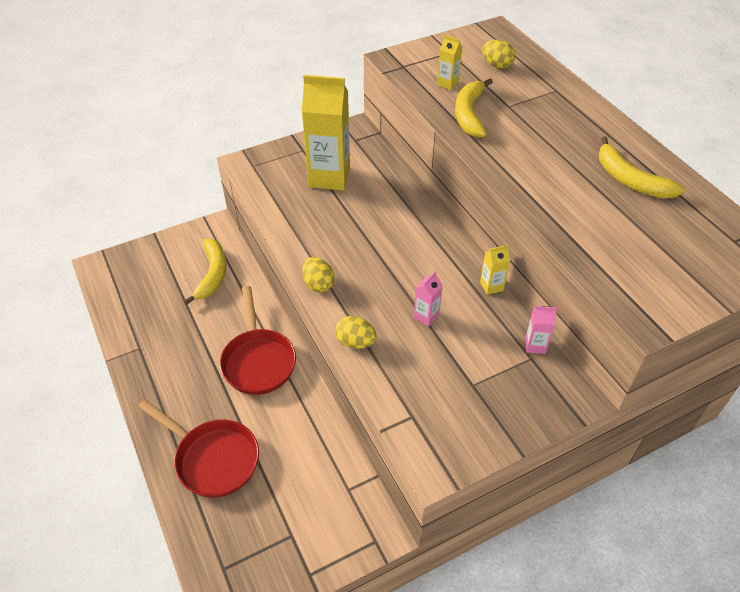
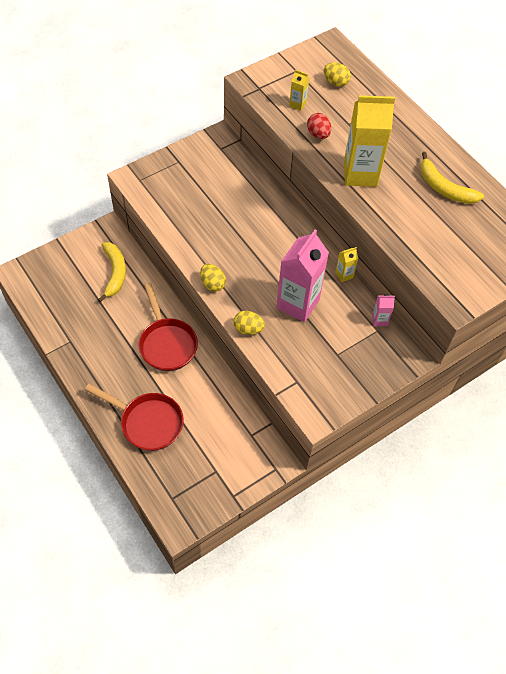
camera: 10 degrees left, 10 degrees up
(329, 177) = (205, 186): yellow carton -> yellow carton (360, 174)
(426, 316) = (298, 303): pink carton -> pink carton, size x2.32
(469, 114) = (318, 134): yellow banana -> red egg

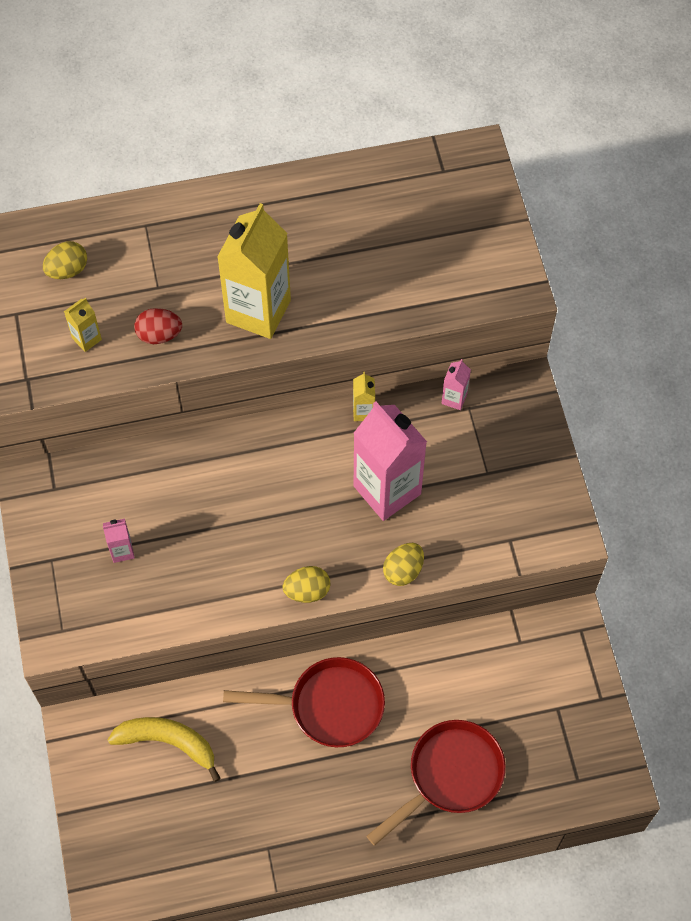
camera: 65 degrees left, 5 degrees up
(198, 190) = (122, 551): none -> pink carton
(444, 188) = (329, 219): yellow banana -> none

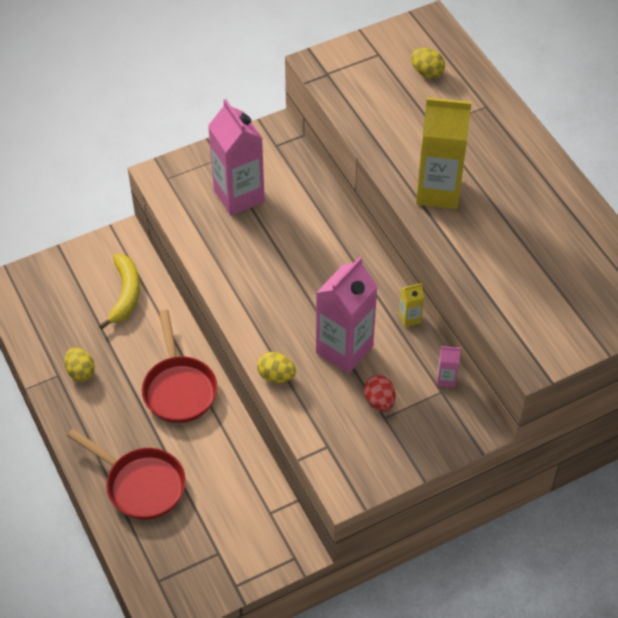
camera: 75 degrees right, 10 degrees down
(87, 339) = (373, 97): yellow carton -> none
(122, 551) = (239, 196): pink carton -> pink carton, size x2.32
(159, 335) = (393, 137): red egg -> red egg (379, 401)
(307, 591) = (240, 316): yellow egg -> yellow egg (81, 372)

